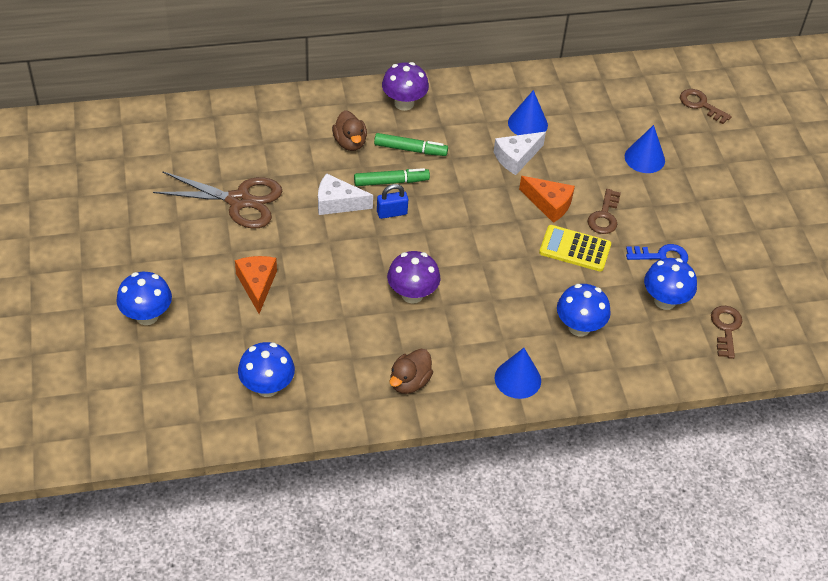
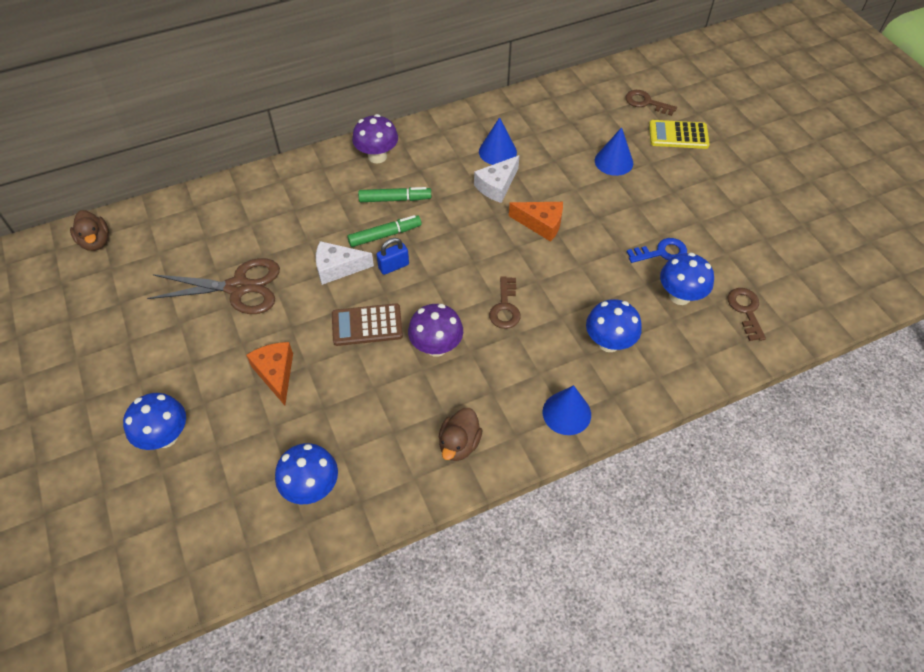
camera: 10 degrees left, 5 degrees up
(350, 143) = (335, 205): brown duck -> brown duck (96, 242)
(352, 261) = (367, 325): none -> brown calculator
(575, 249) = (579, 263): yellow calculator -> yellow calculator (678, 135)
(604, 216) = (596, 225): brown key -> brown key (505, 307)

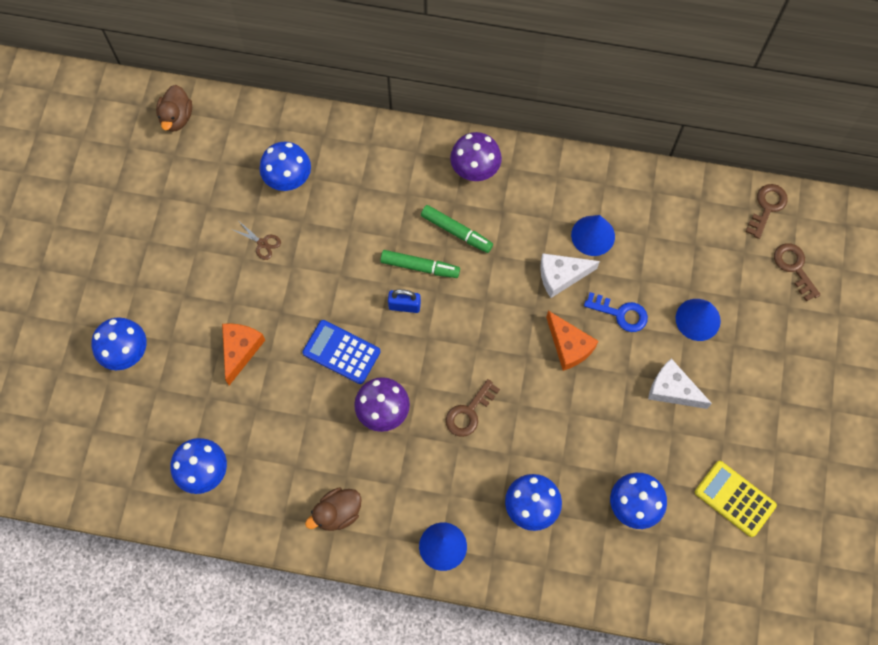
camera: 35 degrees right, 15 degrees up
(229, 234) = (288, 179): none -> blue mushroom
(238, 287) = (262, 243): brown scissors -> brown scissors, size x0.41
(338, 268) = (356, 276): white cheese -> white cheese (672, 390)
(367, 325) = (341, 352): brown calculator -> blue calculator
(661, 252) = (656, 450): blue key -> blue key (620, 313)
(678, 135) = (792, 329): yellow calculator -> yellow calculator (735, 499)
(745, 310) = (681, 560): brown key -> brown key (767, 207)

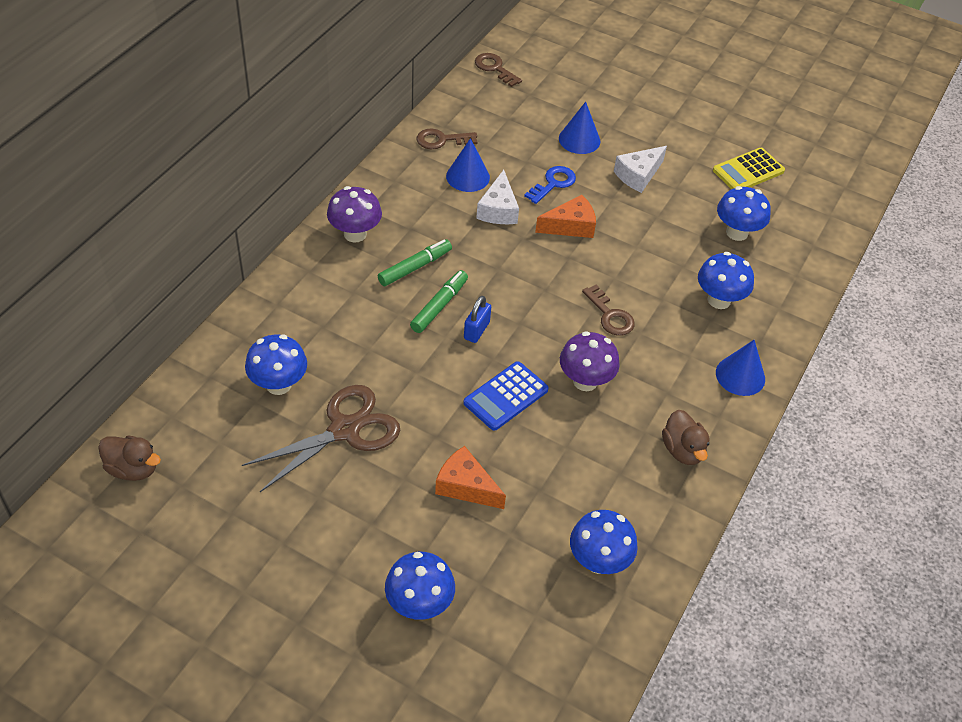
camera: 75 degrees left, 20 degrees down
(262, 243) = (344, 430): brown scissors -> brown scissors, size x2.46
(794, 267) = (557, 72): brown key -> brown key (442, 140)

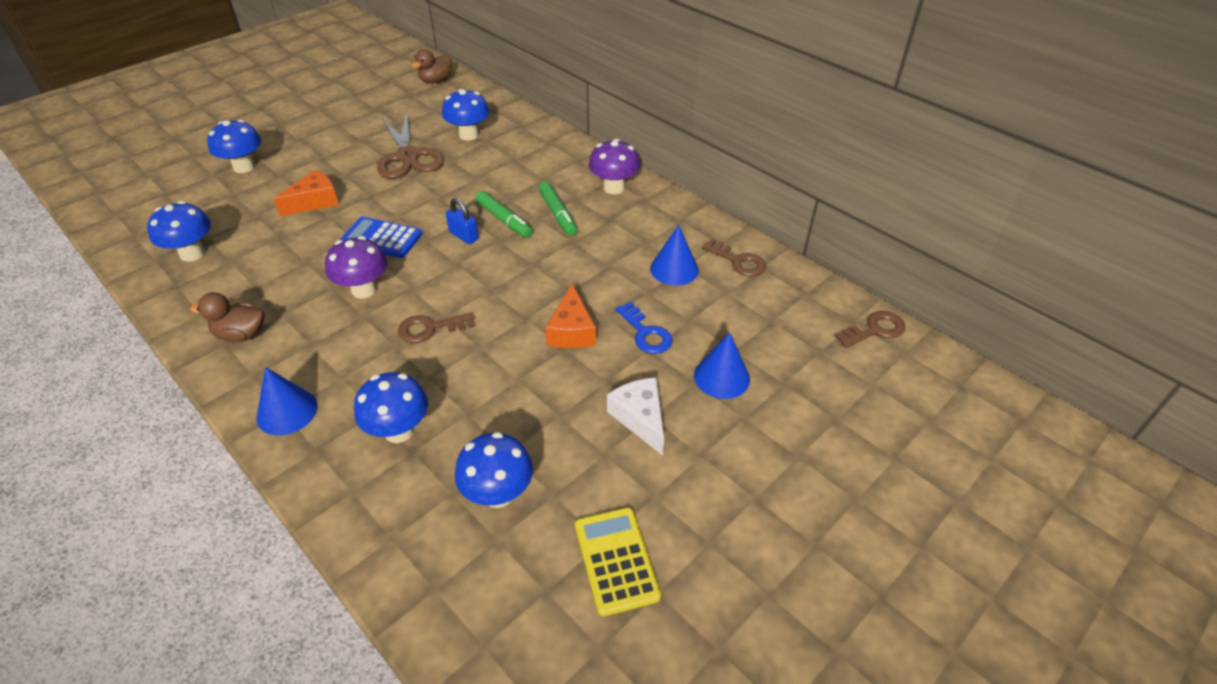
camera: 110 degrees right, 5 degrees down
(442, 140) = (738, 261): brown key -> brown key turned 120 degrees clockwise
(498, 209) = (616, 281): white cheese -> none
(506, 396) = (382, 238): blue calculator -> blue calculator turned 45 degrees counterclockwise

